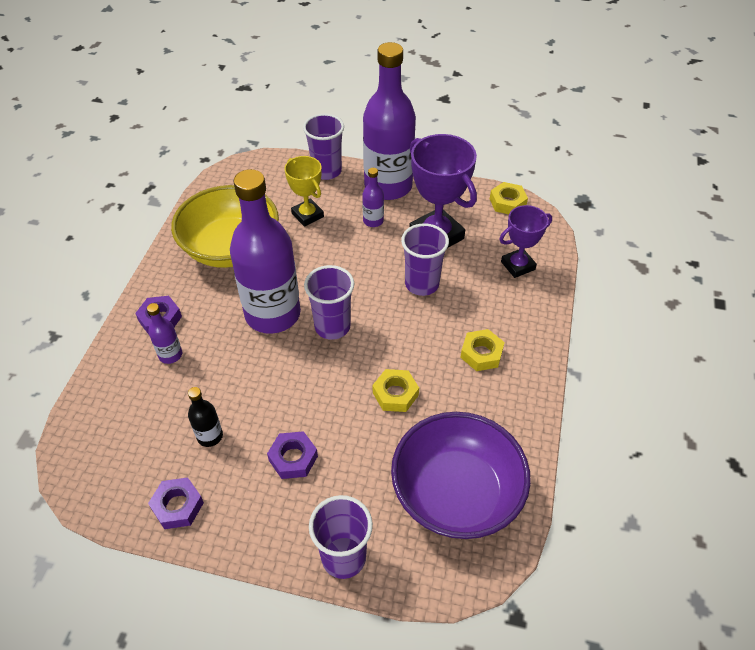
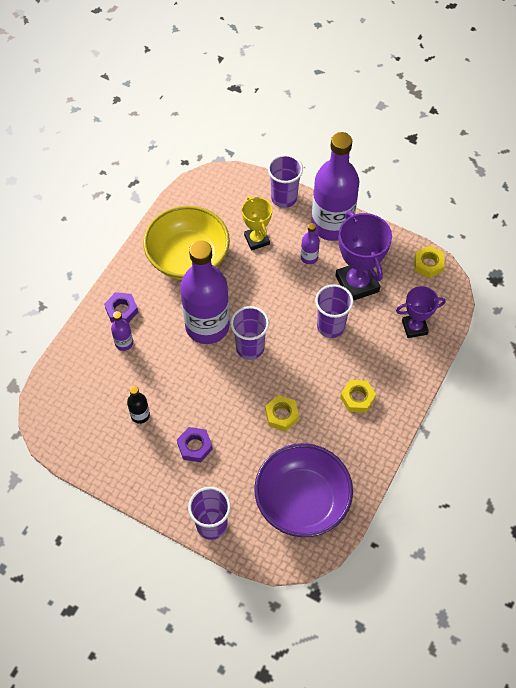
camera: 15 degrees right, 10 degrees up
(178, 506) = (109, 461): purple nut -> none

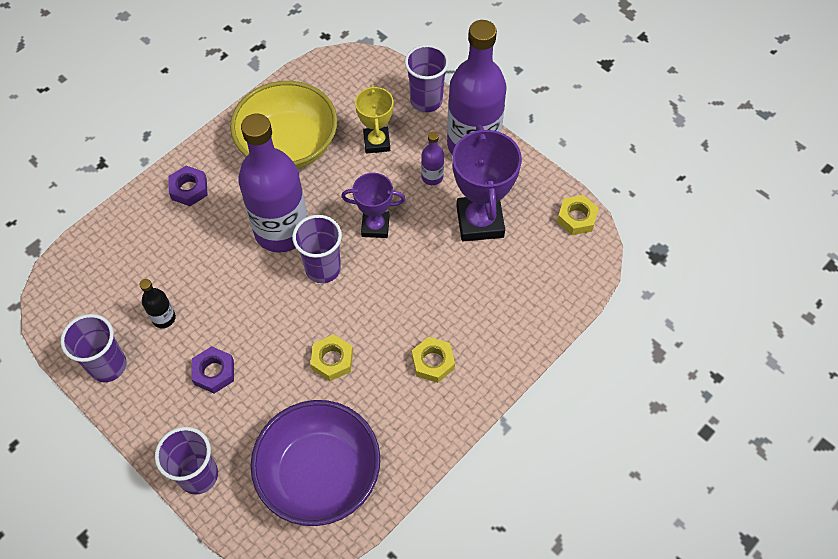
camera: 15 degrees right, 0 degrees up
(124, 343) = (177, 228): purple bottle -> none
(330, 326) = (430, 266): purple cup -> purple cup (108, 366)
(414, 327) = (534, 291): purple trophy -> purple trophy (375, 226)

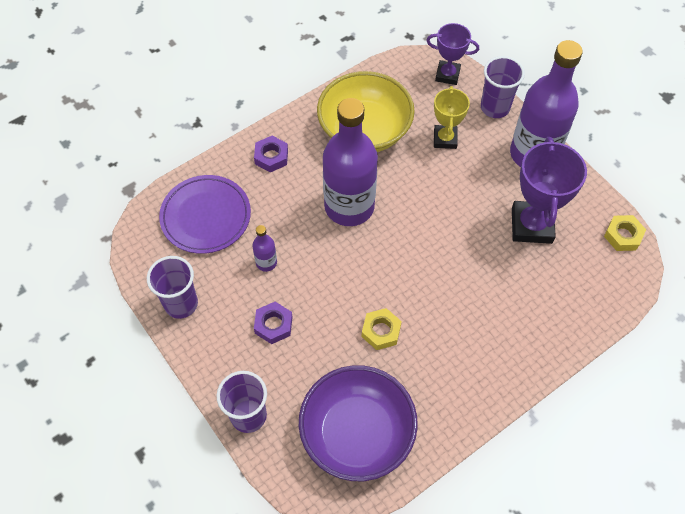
camera: 10 degrees right, 0 degrees up
(124, 265) = (206, 216): none -> purple plate
(164, 318) = (235, 269): black bottle -> none
(323, 268) = (382, 247): purple cup -> none
(375, 226) = (434, 215): purple trophy -> purple trophy (447, 75)
(432, 177) = (492, 178): purple bottle -> purple bottle (266, 262)
(433, 362) = (473, 348): yellow nut -> none

